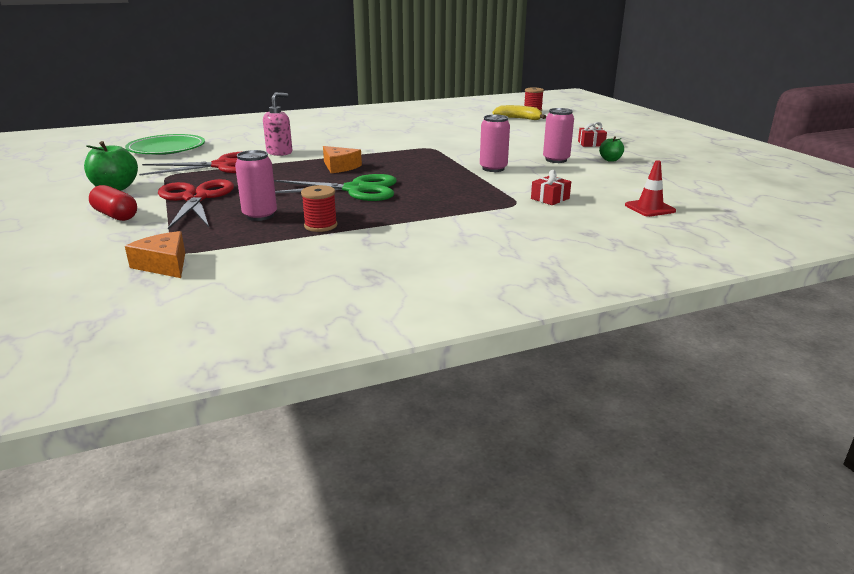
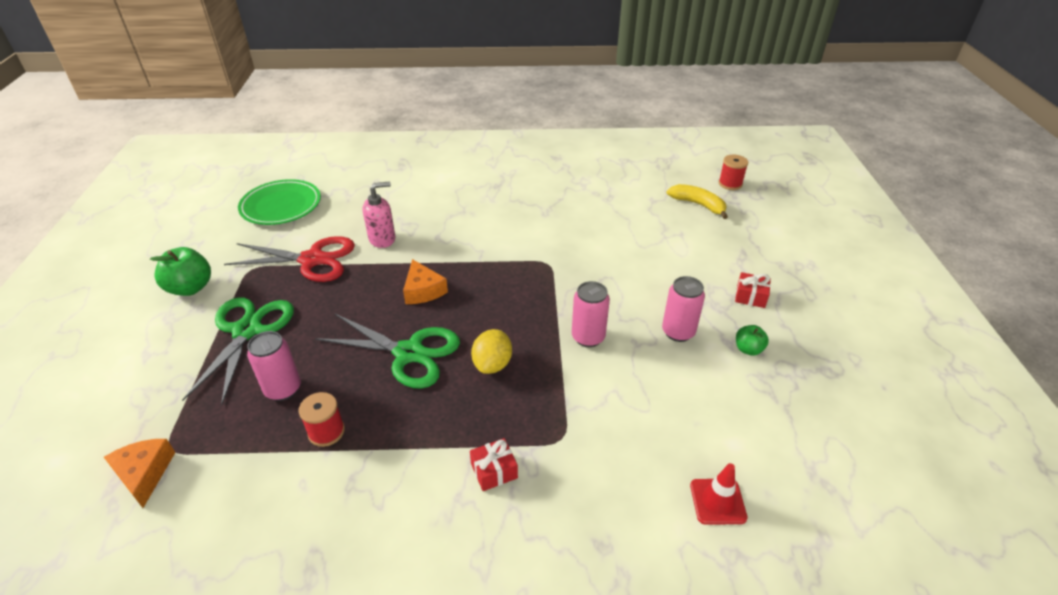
camera: 20 degrees right, 15 degrees up
(115, 215) = (160, 350): red capsule -> none
(195, 198) = (247, 330): red scissors -> green scissors
(431, 185) = (492, 364): none -> yellow lemon
(550, 198) = (608, 437): red gift -> red gift (494, 471)

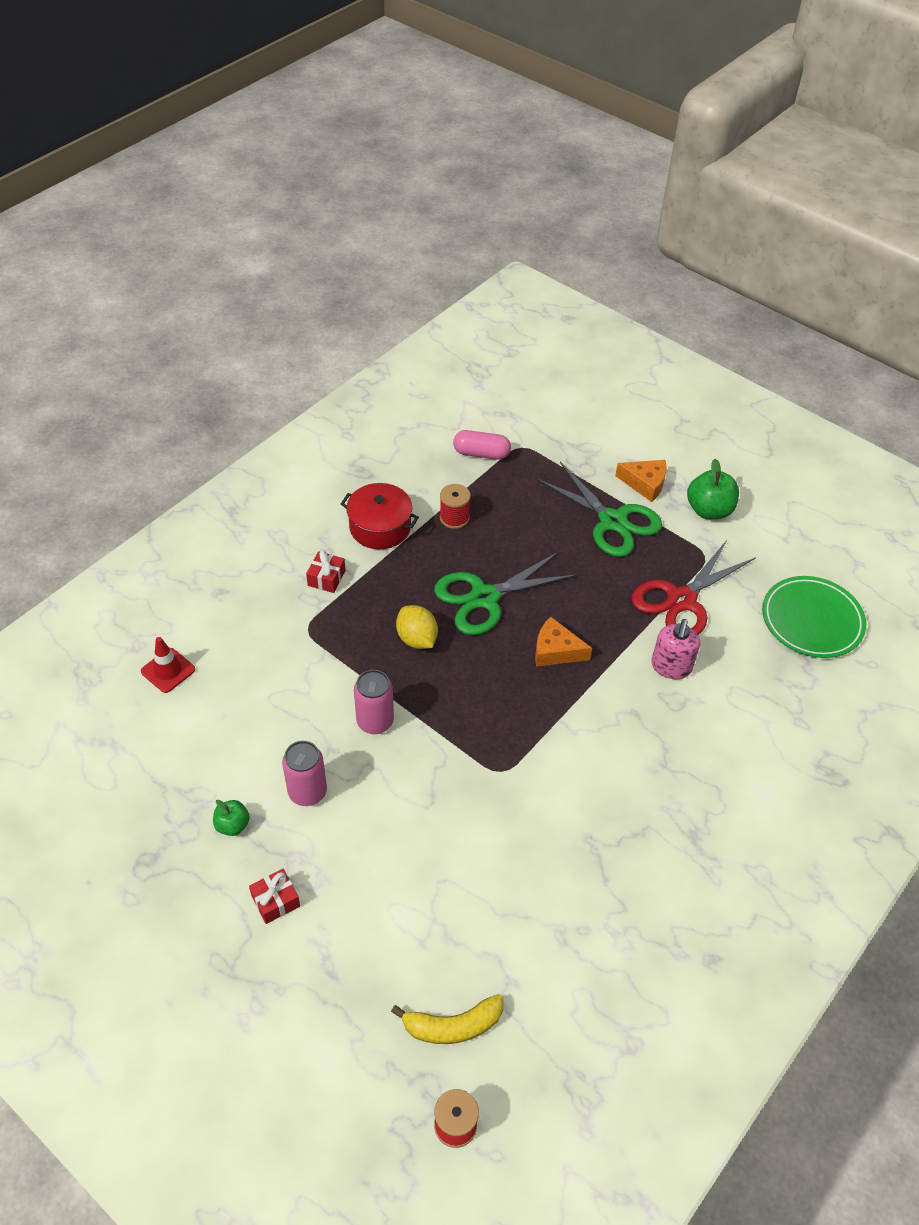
camera: 130 degrees right, 10 degrees up
(144, 474) = (510, 431): orange cheese -> orange cheese (645, 484)
(204, 474) = (481, 453): none -> pink capsule
(283, 389) = (520, 514): pink can -> none
(389, 480) = (380, 527): none -> red pot

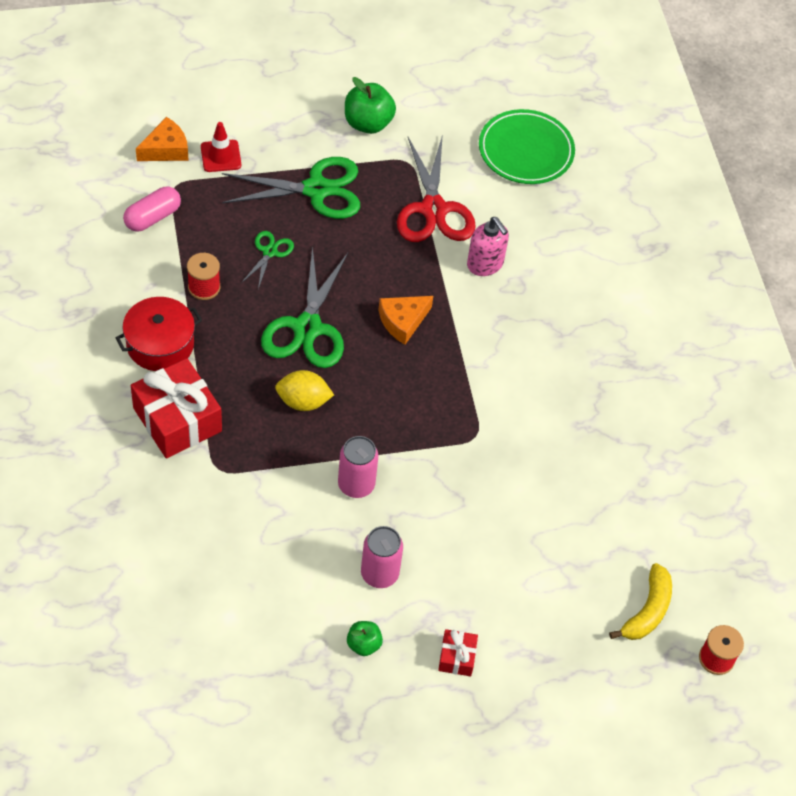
camera: 55 degrees left, 5 degrees up
(168, 670) = (163, 597): red traffic cone -> red traffic cone (221, 156)
(326, 578) = (177, 419): red gift -> red gift, size x2.07
(526, 532) = (269, 252): none -> green scissors
(645, 484) = (300, 139): orange cheese -> orange cheese (166, 149)

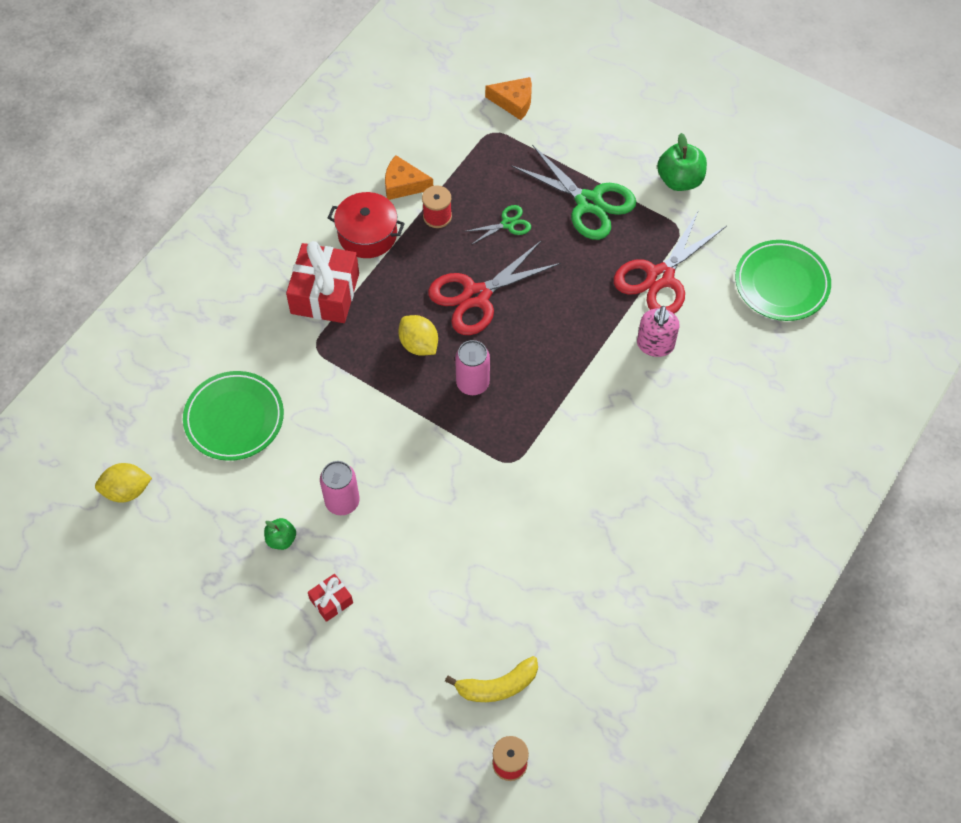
camera: 50 degrees right, 5 degrees up
(152, 217) = (454, 144): pink capsule -> none
(186, 717) = (127, 491): none -> yellow lemon
(214, 581) = (234, 418): none -> green plate
(221, 156) = (546, 132): red traffic cone -> none
(307, 328) = (476, 296): green scissors -> red scissors
(356, 485) = (392, 429): pink can -> pink can (472, 383)
(403, 321) = (548, 341): orange cheese -> orange cheese (403, 184)

